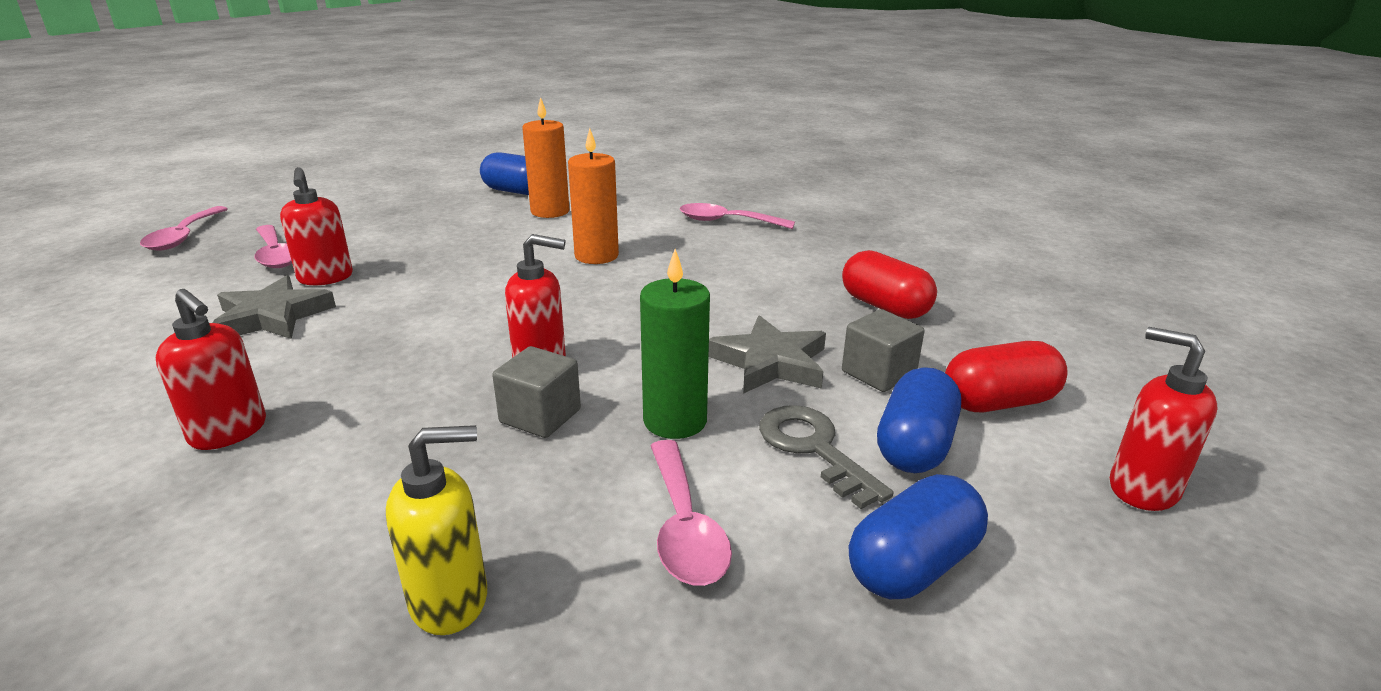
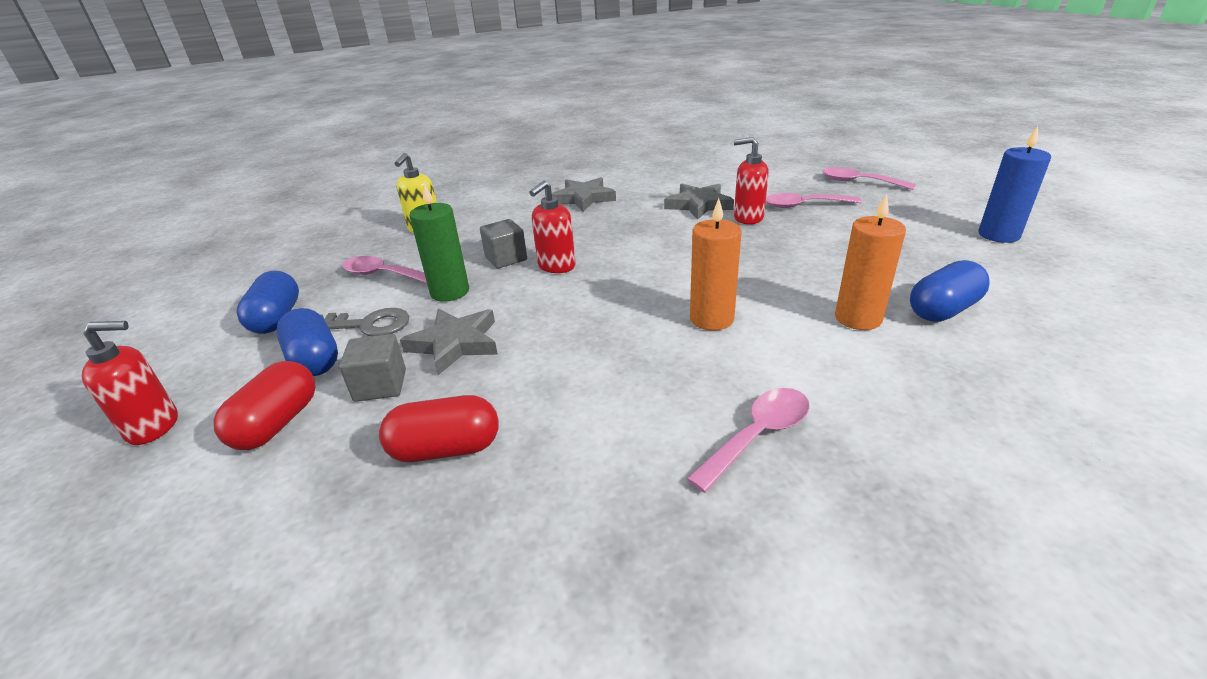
camera: 125 degrees right, 5 degrees up
(229, 432) = (583, 198): red soap dispenser -> grey star
(357, 181) = (998, 235): none -> blue candle

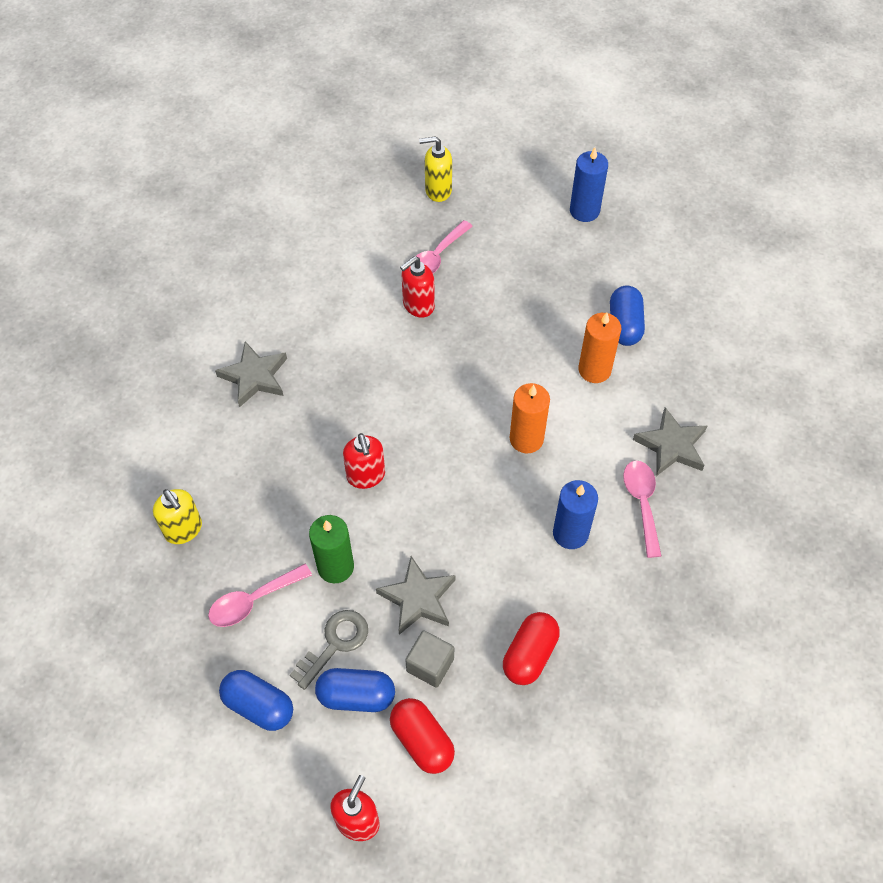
camera: 55 degrees left, 25 degrees up
(506, 258) = (316, 501): grey cube -> none
(641, 400) = (570, 533): none -> blue candle
(698, 205) = (361, 314): grey star -> grey star (671, 446)
(859, 182) = (438, 190): pink spoon -> yellow soap dispenser

